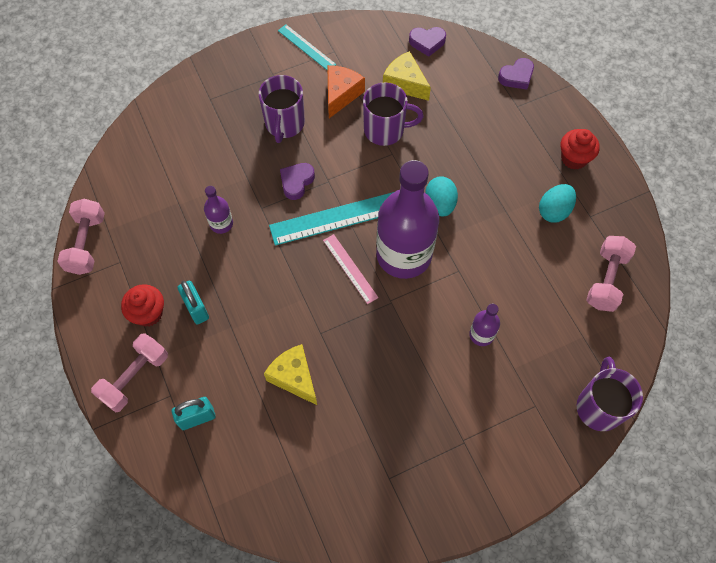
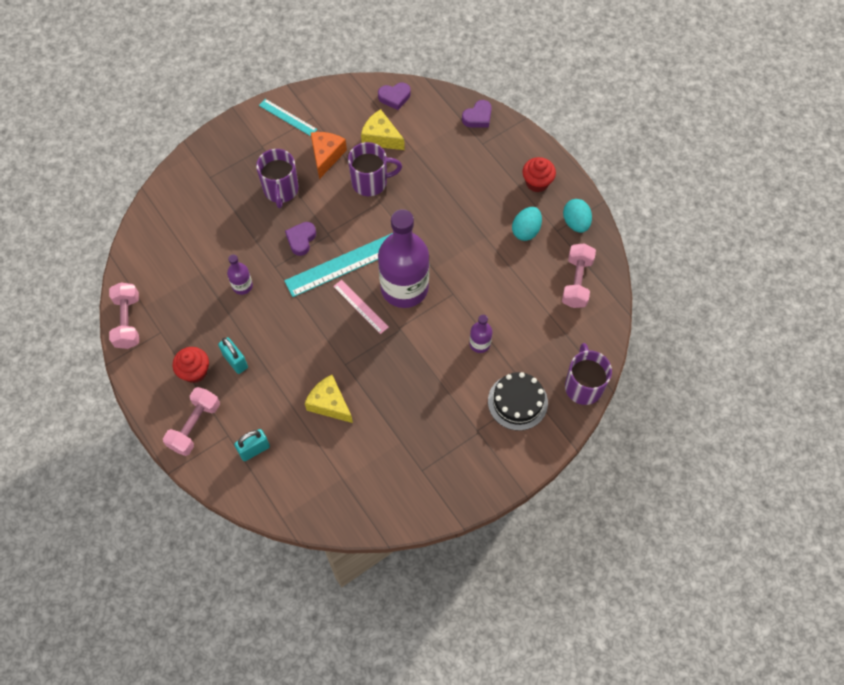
camera: 10 degrees left, 0 degrees up
(440, 204) = (428, 240): turquoise egg -> turquoise egg (576, 223)
(516, 413) = (517, 402): none -> black cake

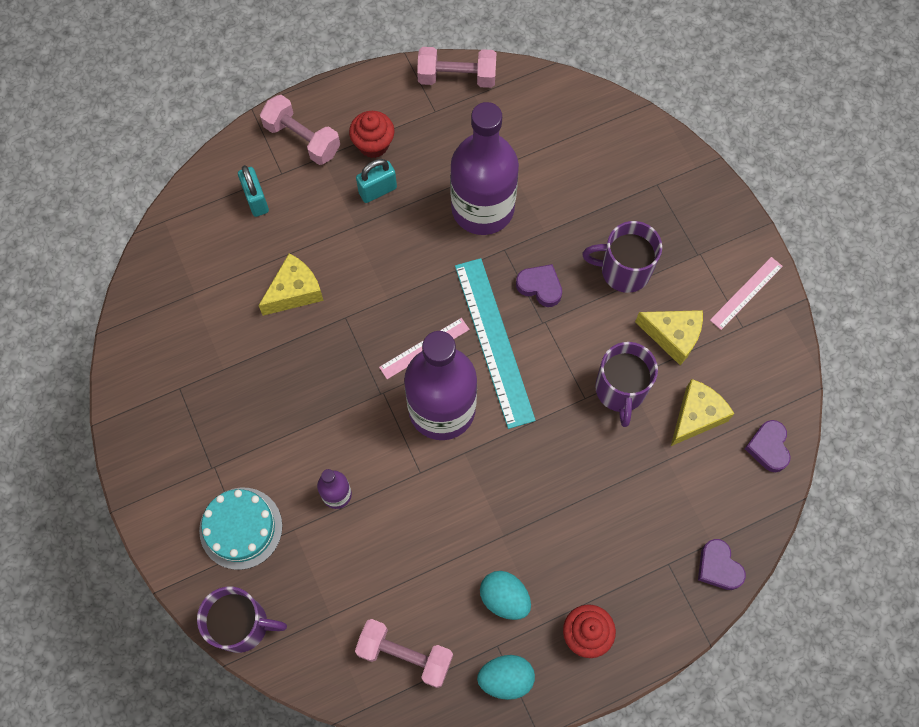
camera: 100 degrees right, 5 degrees up
(242, 286) = (482, 208): purple bottle -> purple bottle, size x2.31
(288, 117) = (746, 293): turquoise ruler -> pink ruler
(326, 156) = (673, 336): orange cheese -> yellow cheese
(517, 402) = (241, 528): black cake -> turquoise cake

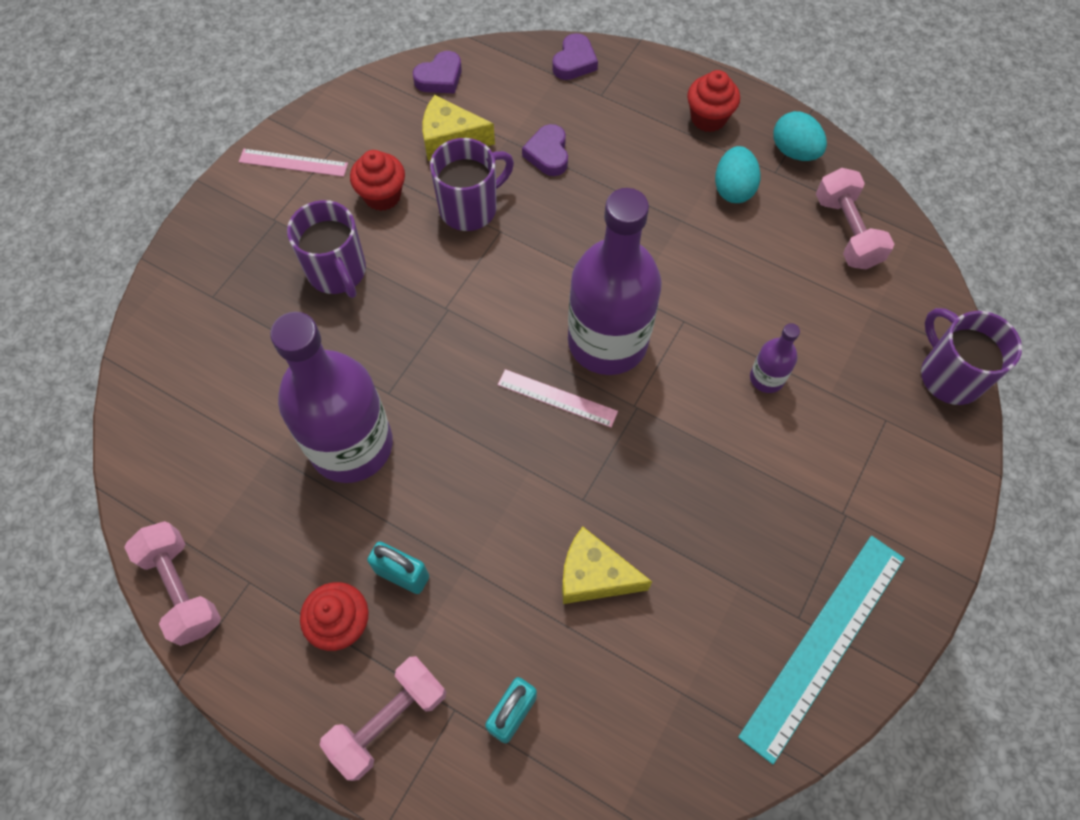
camera: 125 degrees left, 5 degrees down
(241, 528) = (874, 441): turquoise cake -> none
(302, 139) = (388, 720): pink dumbbell -> pink dumbbell turned 45 degrees clockwise
(494, 341) = (501, 339): turquoise ruler -> turquoise ruler (824, 644)
(540, 287) = (409, 334): purple heart -> purple heart (548, 154)
(673, 336) = (382, 196): yellow cheese -> red cupcake

